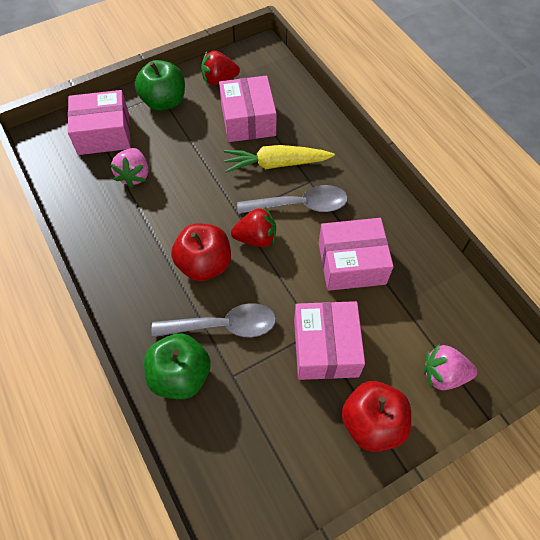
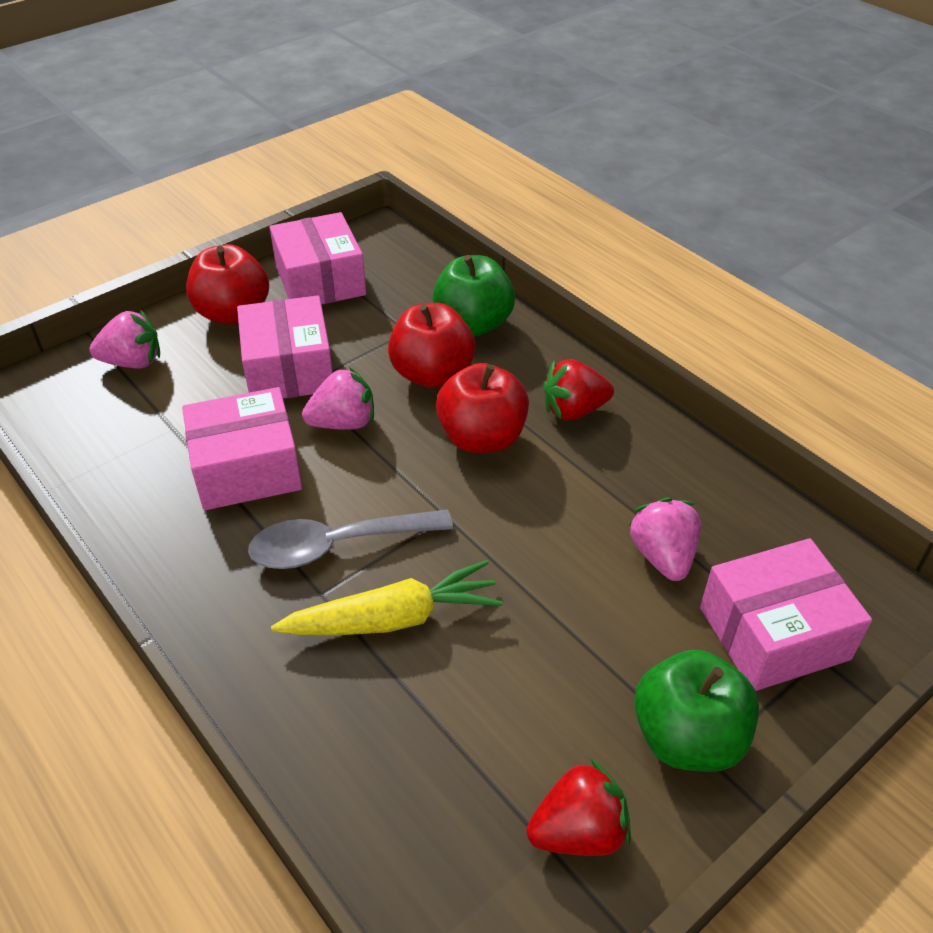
camera: 170 degrees right, 15 degrees down
(224, 326) = (432, 374): grey spoon -> red apple
(248, 120) = (474, 716): pink box -> pink box (320, 280)
(256, 238) = (408, 483): red strawberry -> red strawberry (574, 410)
(290, 290) = (343, 423): none -> pink strawberry

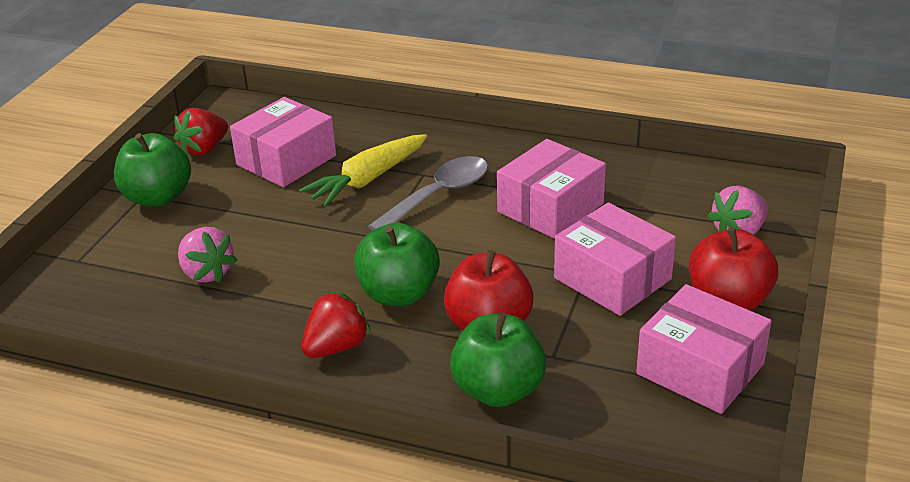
camera: 150 degrees right, 10 degrees down
(343, 423) = (518, 260): pink strawberry -> none
(482, 438) = (398, 294): red apple -> green apple
(774, 633) = (112, 260): pink box -> pink box (286, 160)

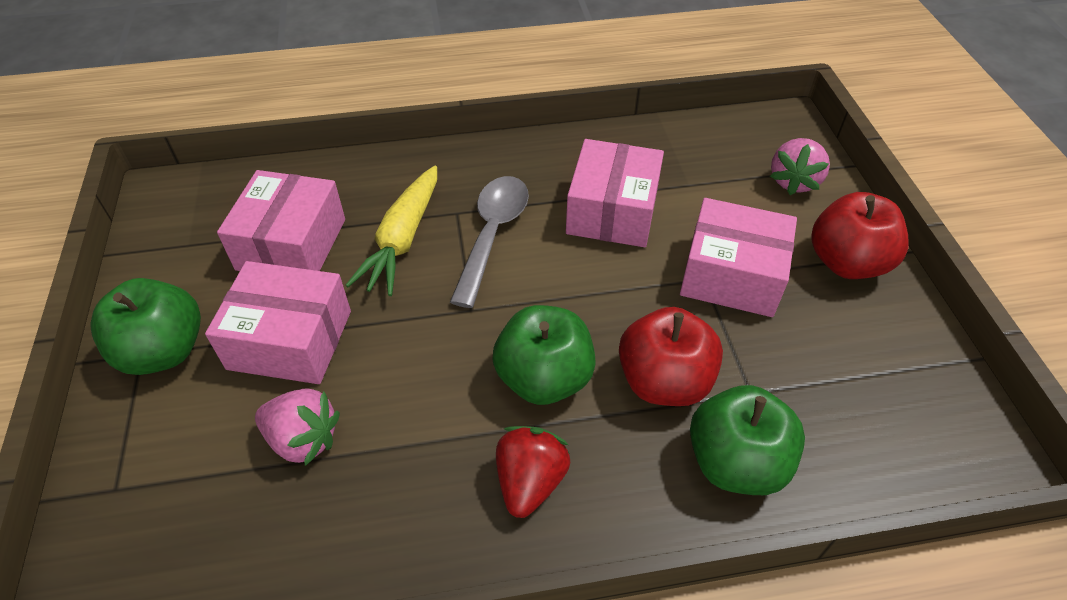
camera: 30 degrees left, 15 degrees up
(204, 149) = (179, 261): red strawberry -> none
(700, 369) = (886, 351): pink box -> pink box (290, 339)

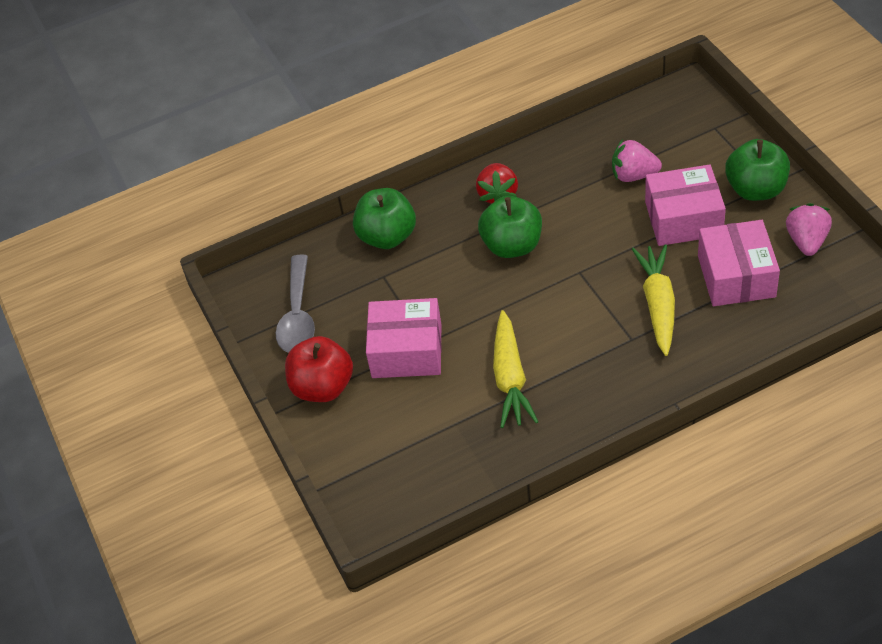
camera: 170 degrees right, 0 degrees up
(492, 234) = (594, 329): grey spoon -> grey spoon (298, 315)
(612, 211) = (510, 377): pink box -> yellow carrot
(664, 381) = (438, 266): red apple -> none
(794, 181) = (367, 454): pink strawberry -> pink strawberry (806, 241)

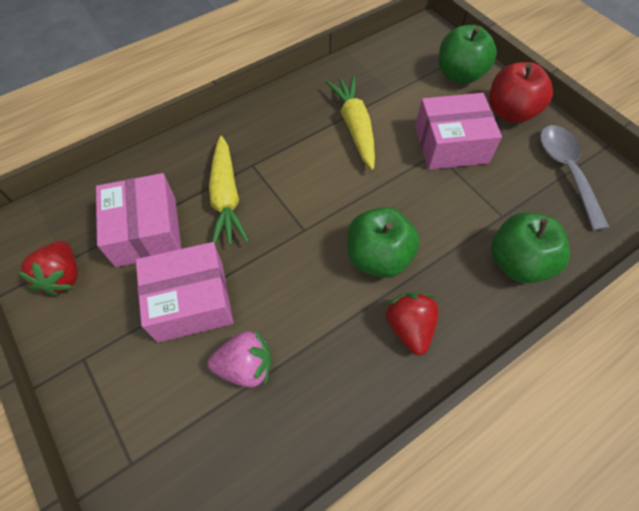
camera: 165 degrees right, 10 degrees up
(755, 189) = (100, 349): green apple -> green apple (459, 75)
(806, 241) = (63, 276): pink strawberry -> red strawberry

